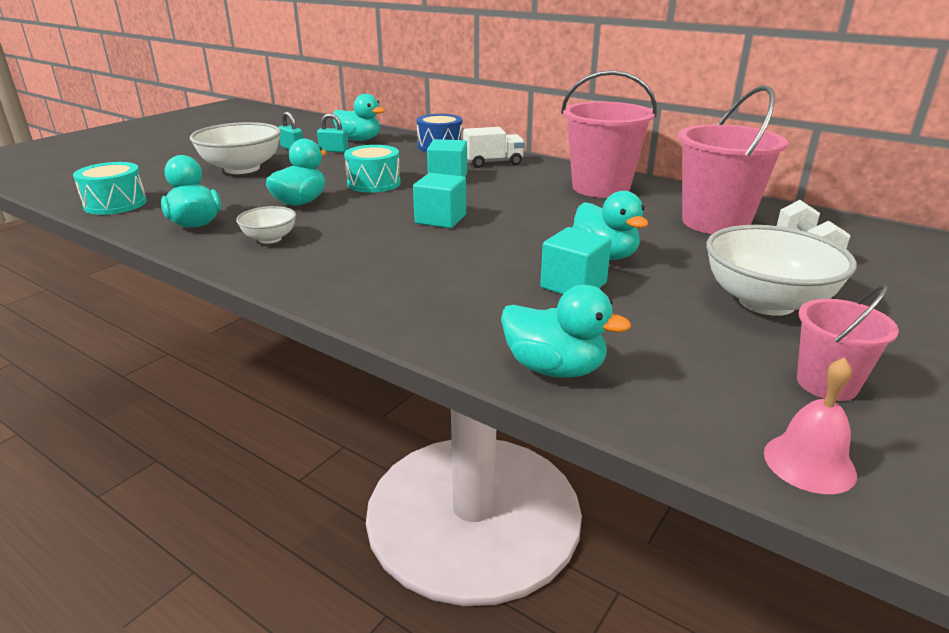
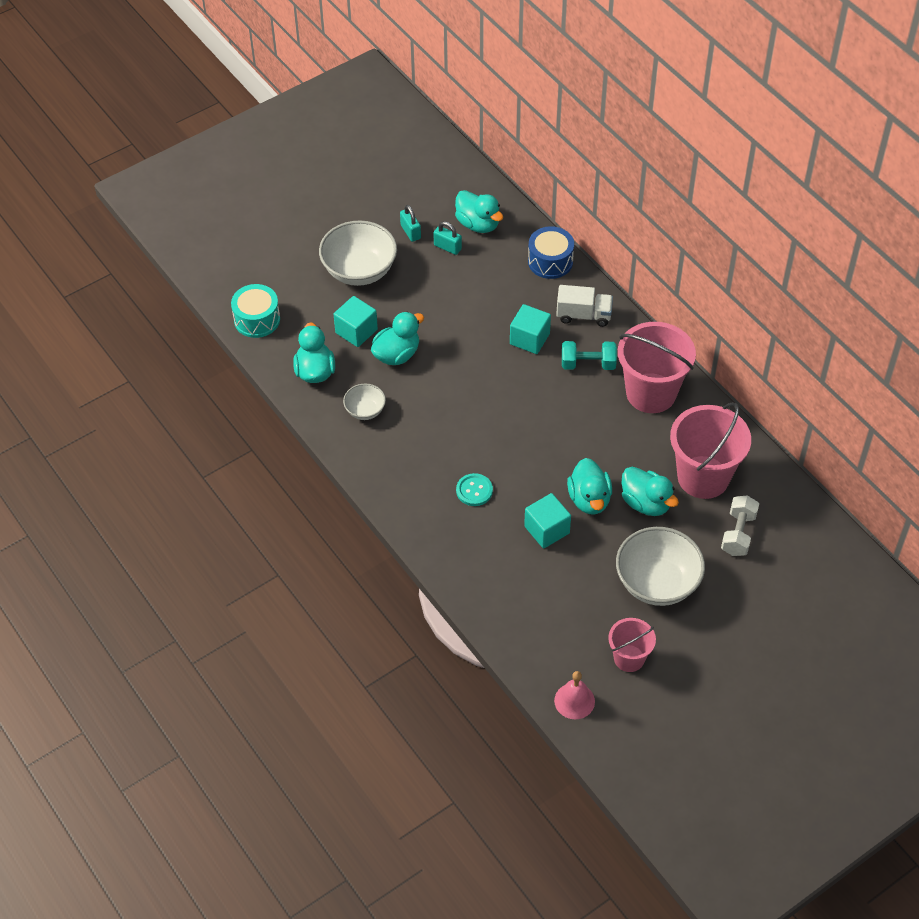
camera: 20 degrees right, 25 degrees up
(374, 183) = (464, 333): turquoise drum -> none
(440, 219) = (496, 413): turquoise cube -> turquoise cube (356, 331)
(449, 272) = (474, 490): none -> turquoise button
(520, 182) = (588, 364): none -> turquoise dumbbell
(554, 368) = (493, 604): turquoise duck -> turquoise duck (646, 503)

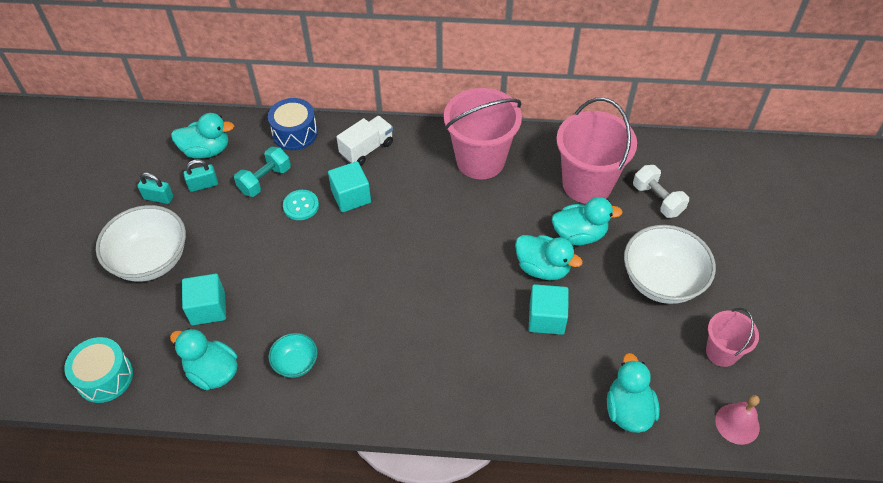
camera: 50 degrees left, 0 degrees up
(365, 410) = (296, 363): white bowl -> turquoise bowl
(397, 354) = (265, 296): turquoise duck -> turquoise duck (628, 410)
(474, 490) = (459, 342): turquoise button -> turquoise button (301, 206)
(588, 364) = (414, 178): turquoise dumbbell -> turquoise dumbbell (265, 180)

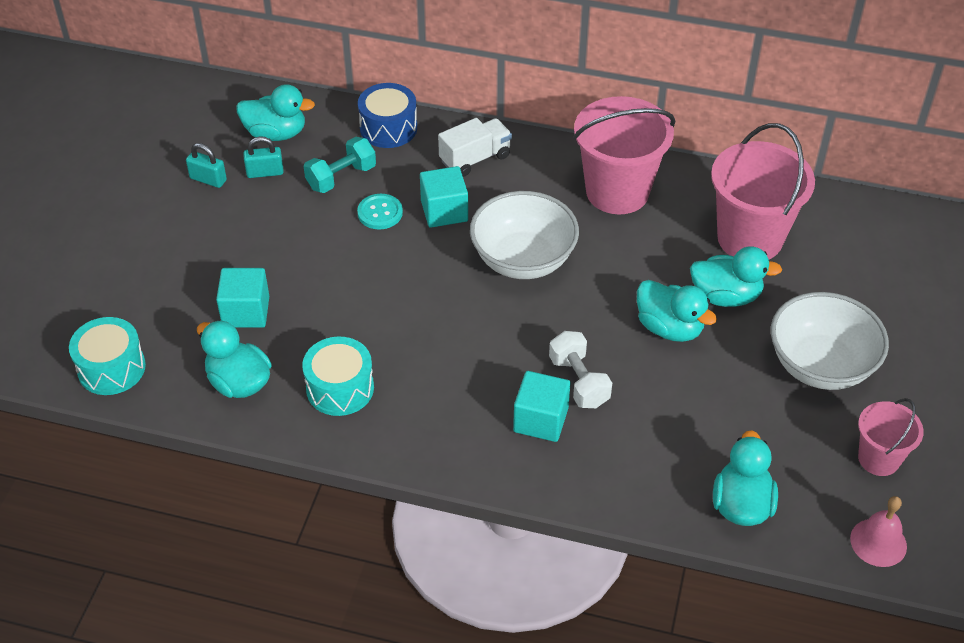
camera: 10 degrees right, 5 degrees down
(151, 260) = (187, 248): white bowl -> white bowl (523, 260)
(296, 363) = (340, 388): turquoise bowl -> turquoise drum
(546, 318) = (661, 386): turquoise cube -> turquoise cube (541, 420)
(657, 200) = (838, 270): white dumbbell -> white dumbbell (579, 381)

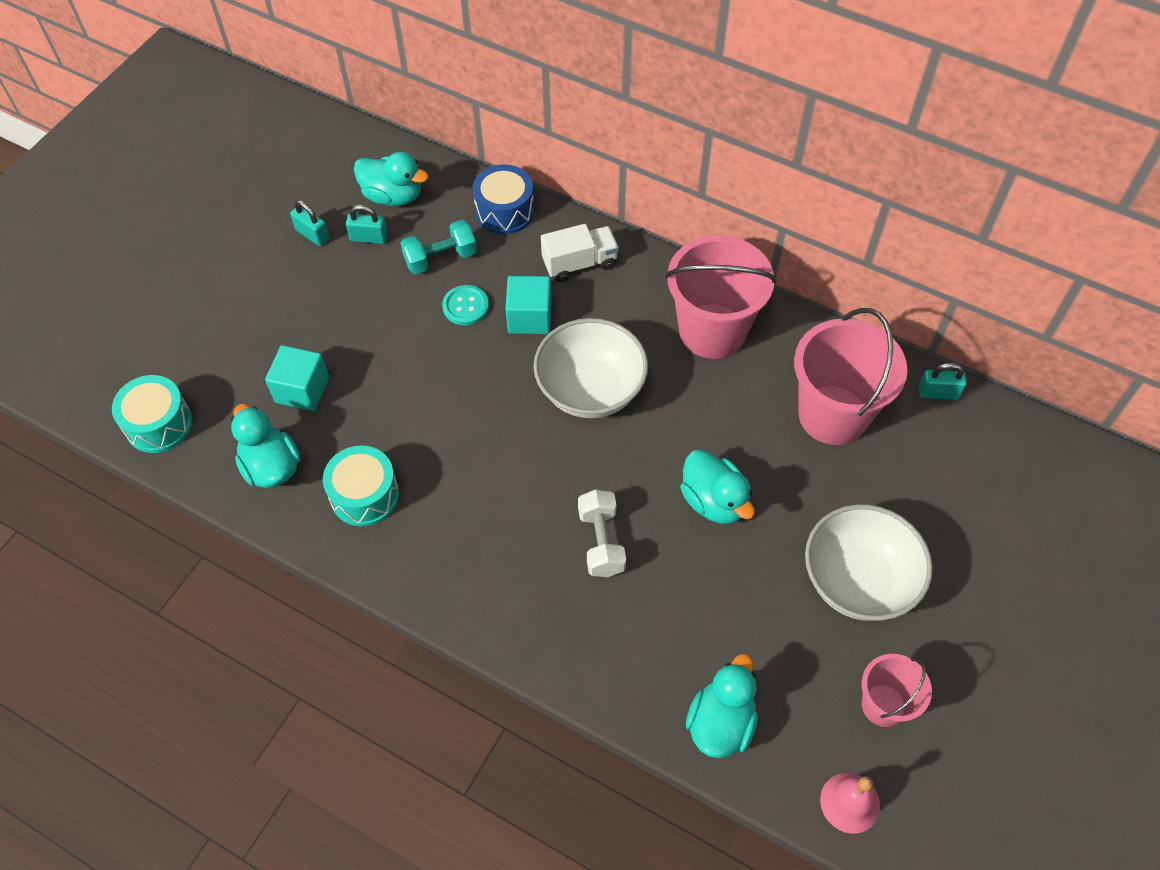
camera: 15 degrees right, 10 degrees up
(541, 420) = (549, 577): turquoise cube -> none
(726, 296) = (785, 477): turquoise duck -> none
(835, 204) = (938, 393): none -> turquoise padlock

